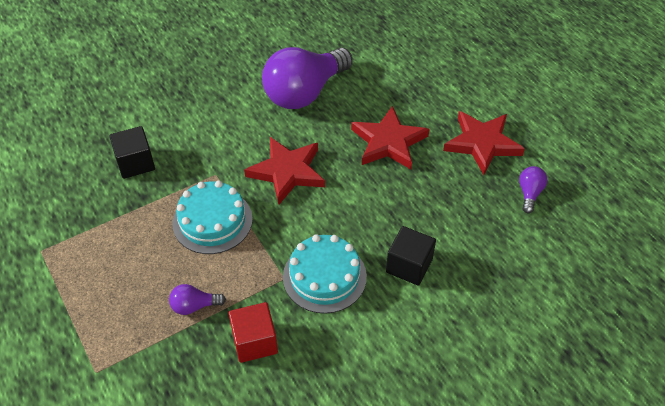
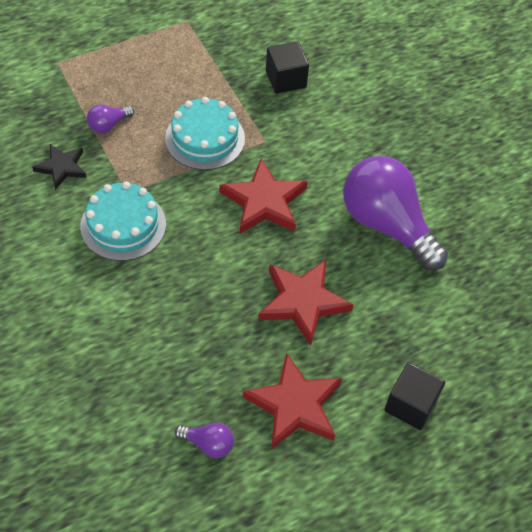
camera: 90 degrees right, 5 degrees up
(194, 306) = (108, 125): purple light bulb -> purple light bulb turned 120 degrees counterclockwise
(254, 341) = (61, 167): red cube -> black star
(409, 266) = (123, 300): black cube -> black cube (410, 405)

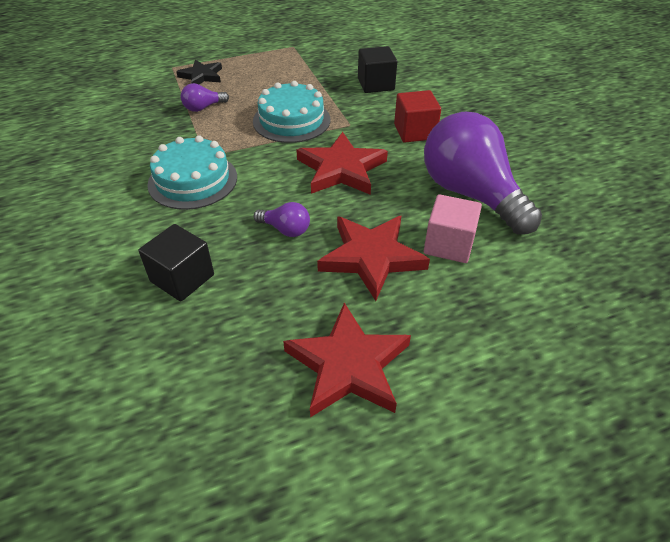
camera: 10 degrees right, 10 degrees down
(61, 167) = (148, 135): black star -> black star (201, 76)
(208, 444) = (229, 403): purple light bulb -> purple light bulb (285, 229)
(331, 147) = (414, 131): none -> red cube
(368, 283) = (448, 244): none -> pink cube
(410, 405) = (499, 376): black cube -> black cube (182, 278)

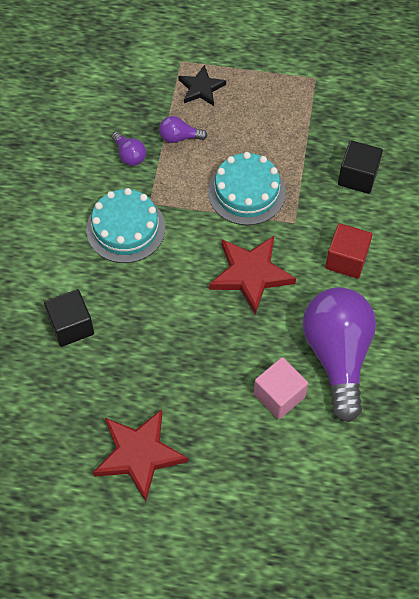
camera: 30 degrees right, 15 degrees up
(285, 229) = (167, 317): purple light bulb -> purple light bulb (129, 155)
(371, 257) = (213, 377): red star -> none

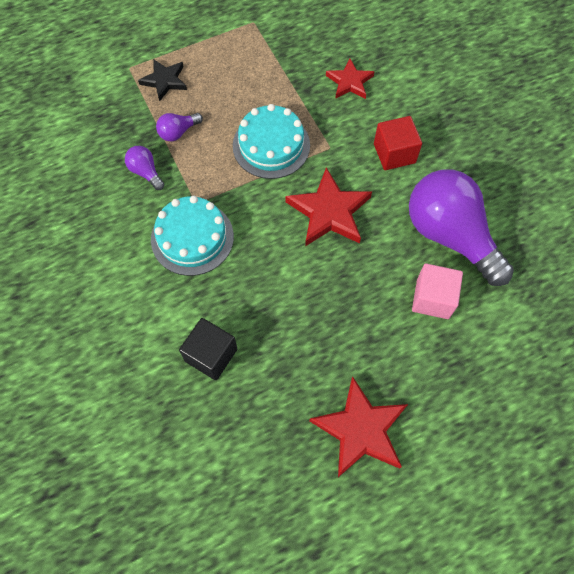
camera: 35 degrees left, 5 degrees up
(129, 155) = (146, 172): purple light bulb -> purple light bulb turned 150 degrees counterclockwise
(357, 176) = (349, 82): black cube -> red star

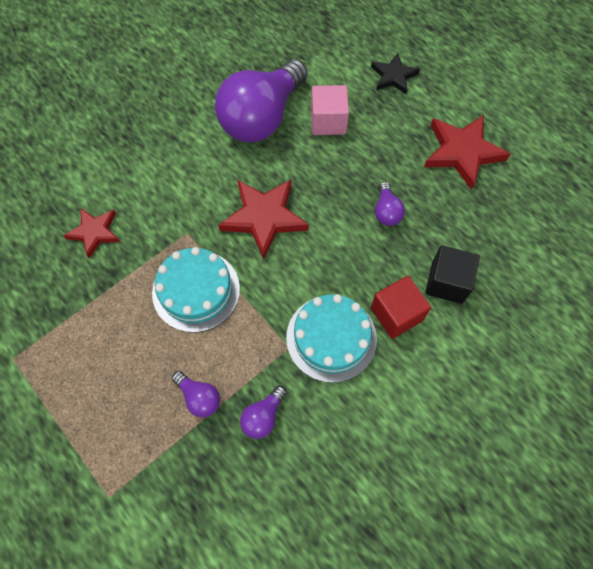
camera: 105 degrees left, 0 degrees up
(164, 81) = (124, 441): black star -> black star (393, 76)
(306, 323) = (386, 211): none -> purple light bulb
(394, 153) = (181, 175): red cube -> red cube (396, 314)

